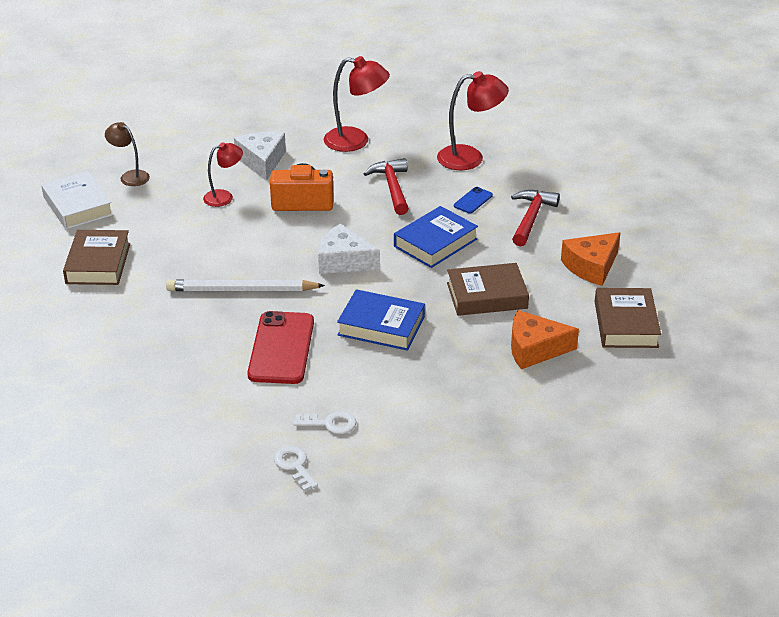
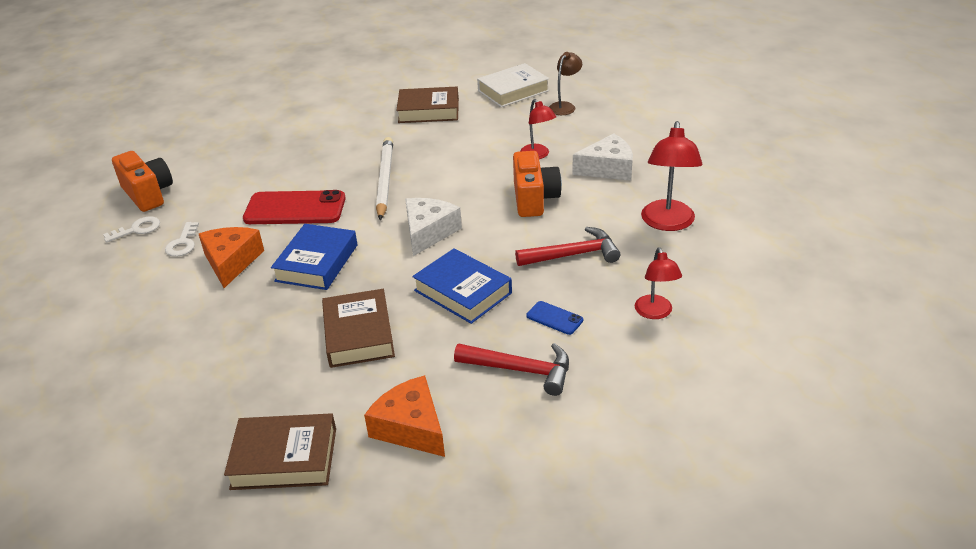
camera: 90 degrees right, 0 degrees up
(217, 471) = (148, 194): none -> orange camera
(470, 158) = (655, 313): red lamp -> red lamp, size x0.62
(535, 349) = (254, 374): orange cheese -> orange cheese (231, 262)

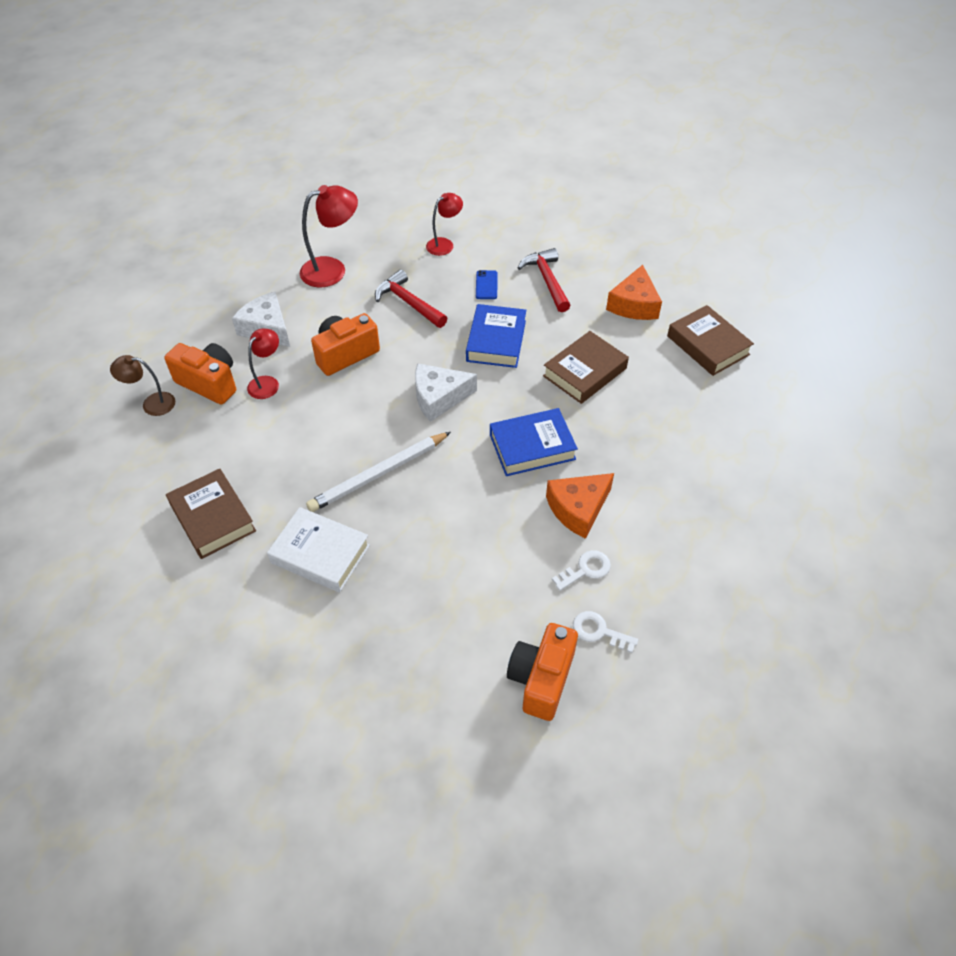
camera: 125 degrees left, 15 degrees up
(295, 209) = (472, 516): red phone -> none
(513, 91) = (129, 463): white book -> white book (320, 554)
(564, 131) = (209, 383): none -> orange camera

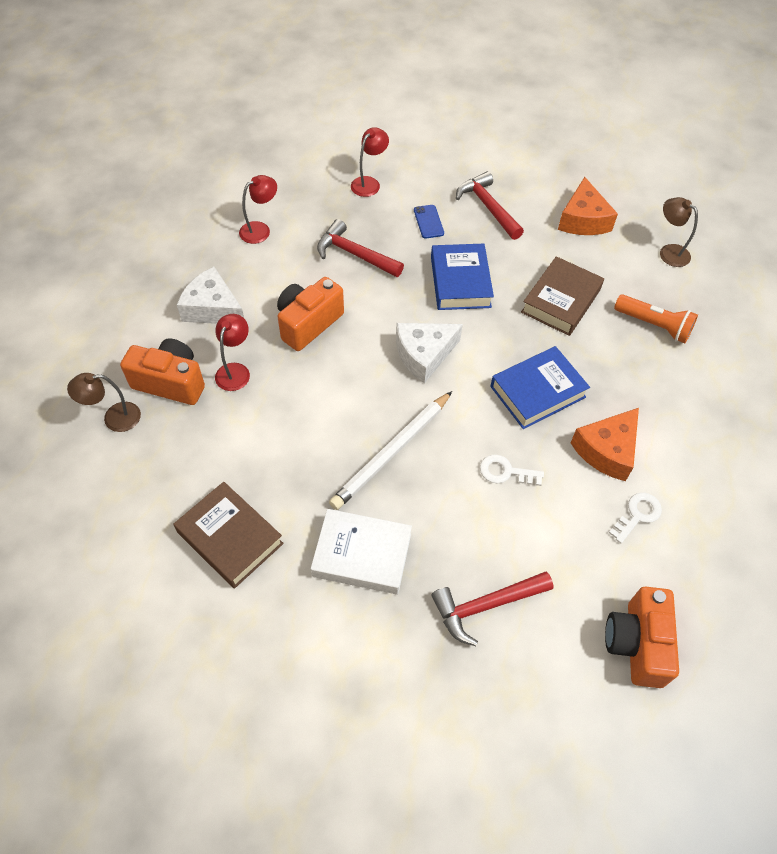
camera: 15 degrees left, 5 degrees up
(332, 269) = (260, 229): red lamp -> red lamp, size x0.62
(414, 618) = (485, 606): none -> red hammer
(599, 631) = (674, 579): white key -> white key (505, 472)
(667, 408) = (654, 325): none -> orange flashlight
(707, 345) = (669, 252): brown book -> brown lamp

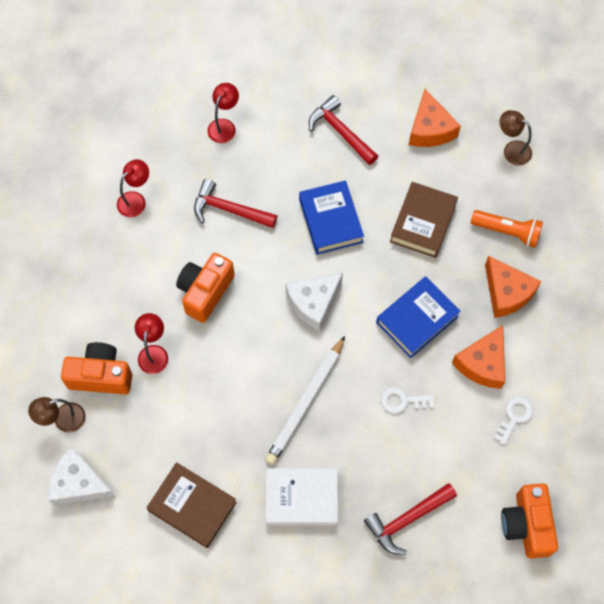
camera: 10 degrees left, 10 degrees up
(212, 308) = (116, 293): white cheese -> white cheese (79, 483)
(428, 222) = (289, 160): blue phone -> none
(645, 384) = (506, 292): none -> orange cheese

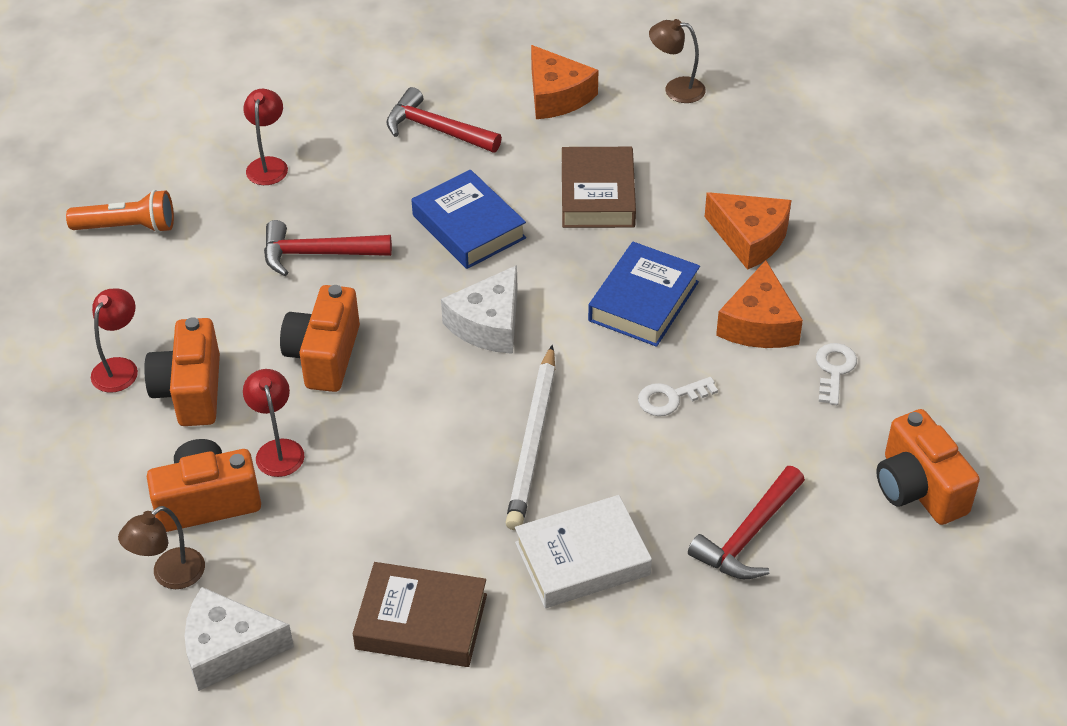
camera: 20 degrees left, 20 degrees down
(118, 290) = (190, 391): none -> orange camera
(136, 200) = (173, 279): red lamp -> red lamp (119, 367)
(507, 232) = (716, 174): orange flashlight -> orange flashlight (128, 227)

